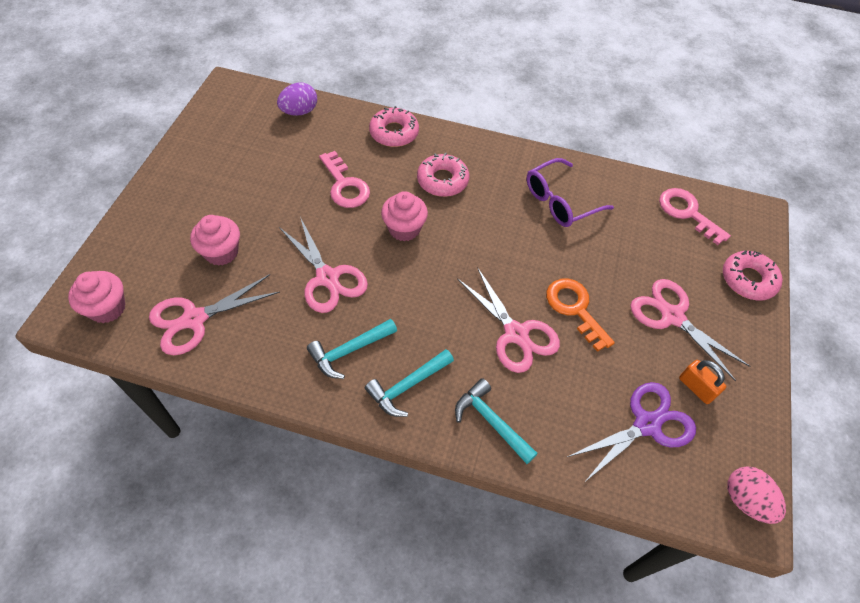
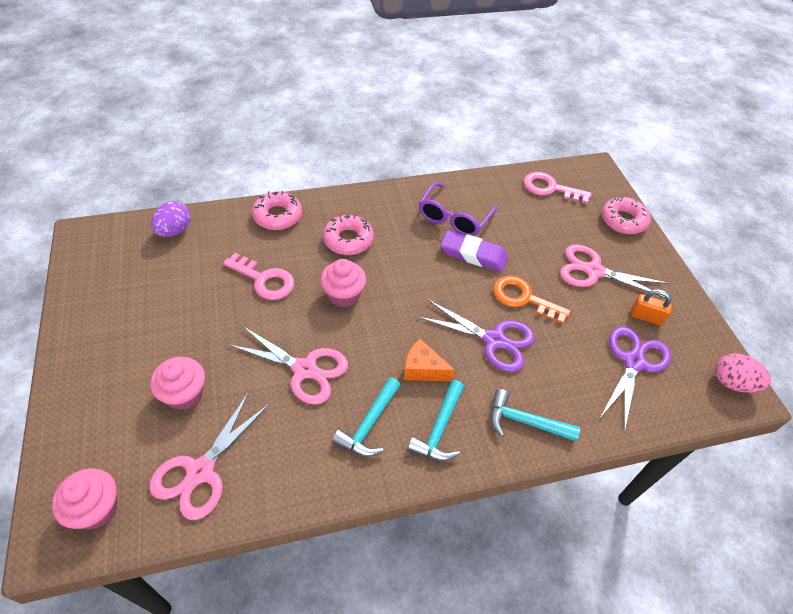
camera: 30 degrees left, 5 degrees down
(429, 328) = (423, 369): none -> orange cheese
(516, 334) = (494, 340): pink scissors -> purple scissors
(554, 245) = (473, 254): none -> purple eraser

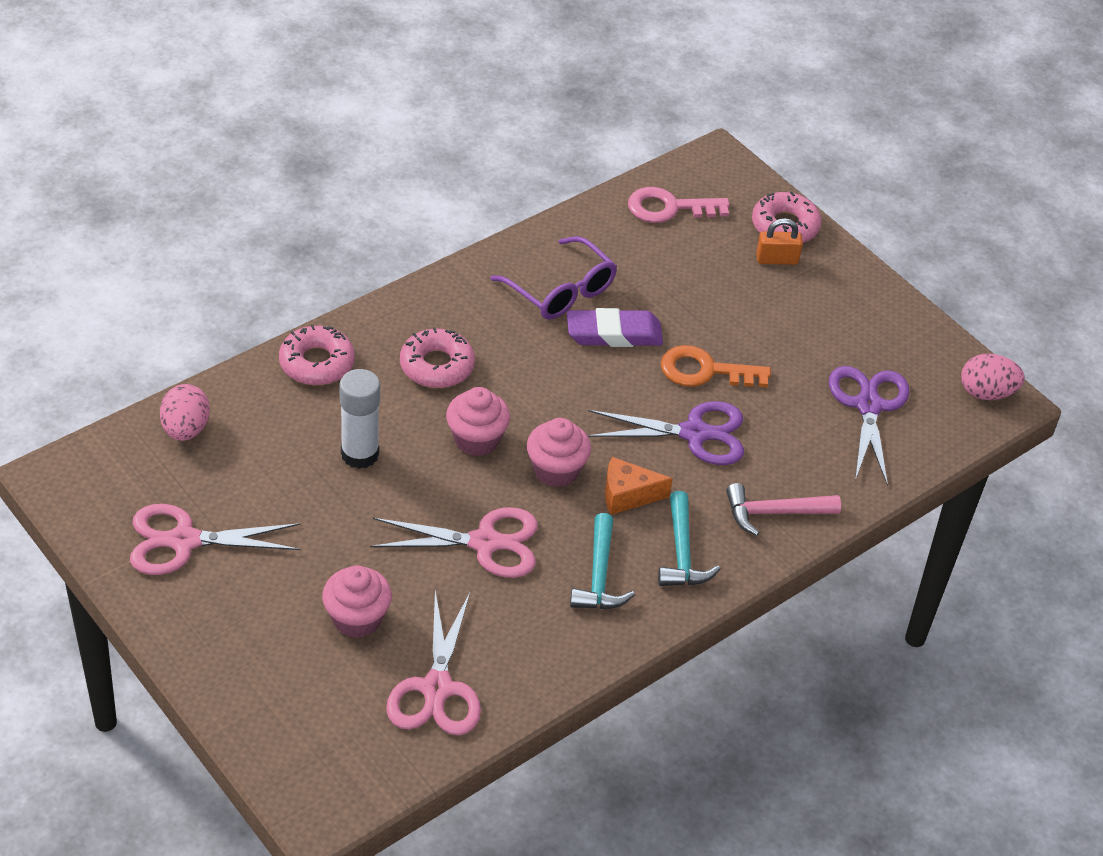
camera: 25 degrees left, 5 degrees down
(96, 509) = (345, 764): pink cupcake -> pink cupcake (556, 470)
(174, 231) = (185, 429): purple egg -> pink egg
(264, 280) = (360, 454): pink key -> white glue stick
(454, 218) = (561, 291): purple glasses -> purple glasses turned 45 degrees counterclockwise
(525, 422) = (774, 513): turquoise hammer -> pink hammer
(593, 271) = (776, 308): pink scissors -> pink scissors (184, 541)
(646, 317) = (862, 346): orange padlock -> orange padlock (777, 259)

